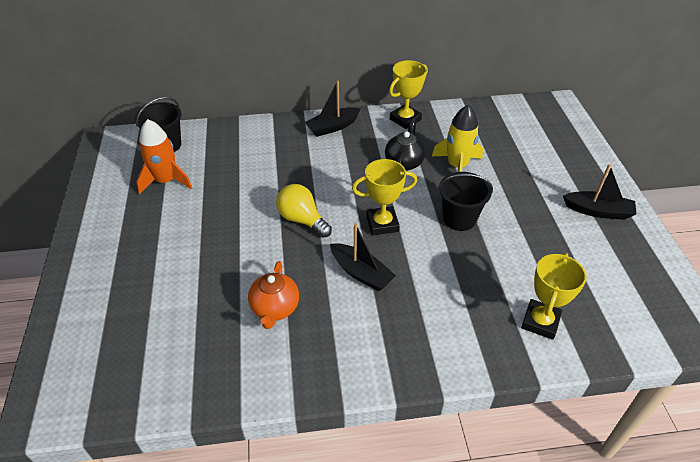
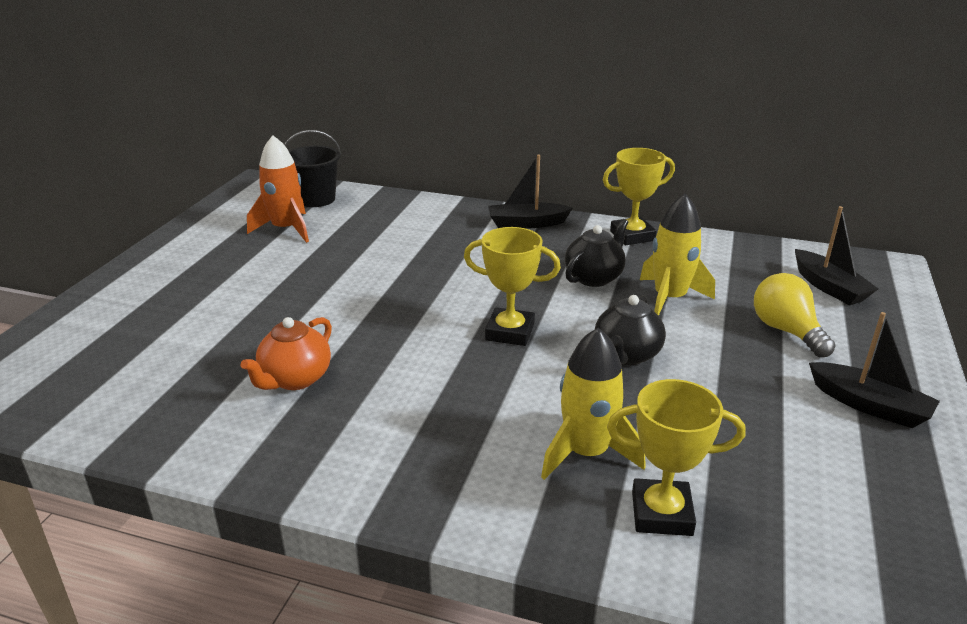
camera: 25 degrees right, 15 degrees down
(302, 220) = (408, 301): yellow light bulb -> yellow light bulb (786, 331)
(361, 273) = (436, 375): black boat -> black boat (829, 287)
(459, 218) = (626, 355): black bucket -> black teapot
(480, 297) = (586, 453): none -> yellow rocket
(540, 322) = (661, 513): yellow trophy -> yellow trophy turned 45 degrees clockwise

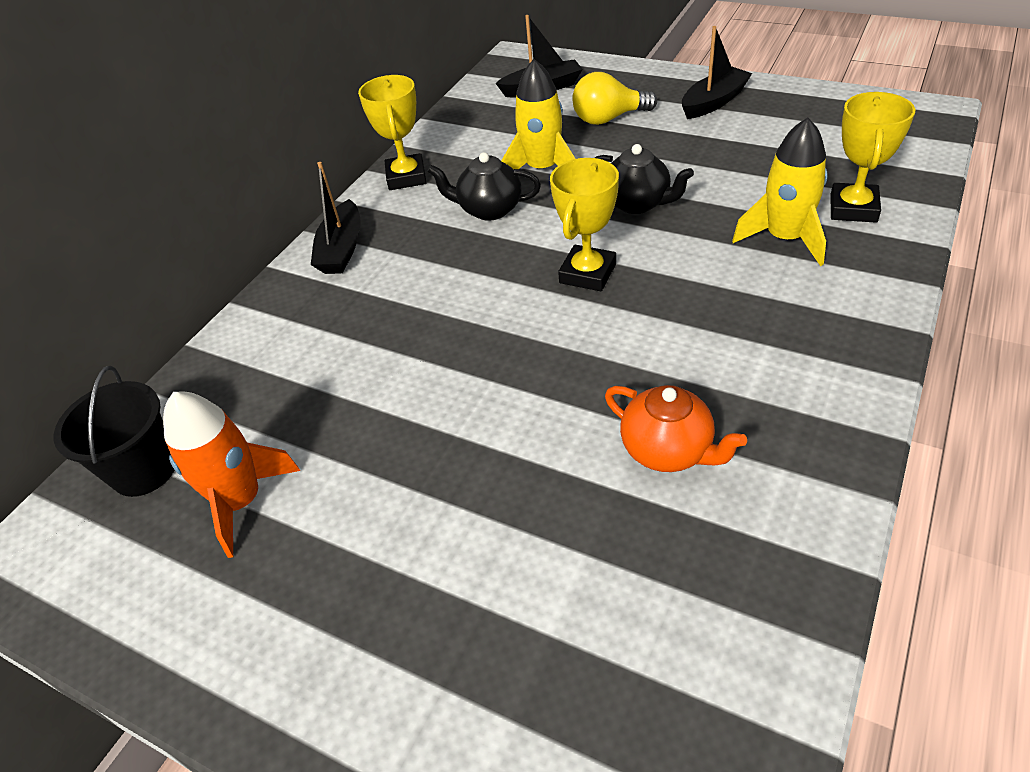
camera: 75 degrees left, 15 degrees up
(594, 277) = (489, 210): black teapot -> black teapot turned 45 degrees counterclockwise

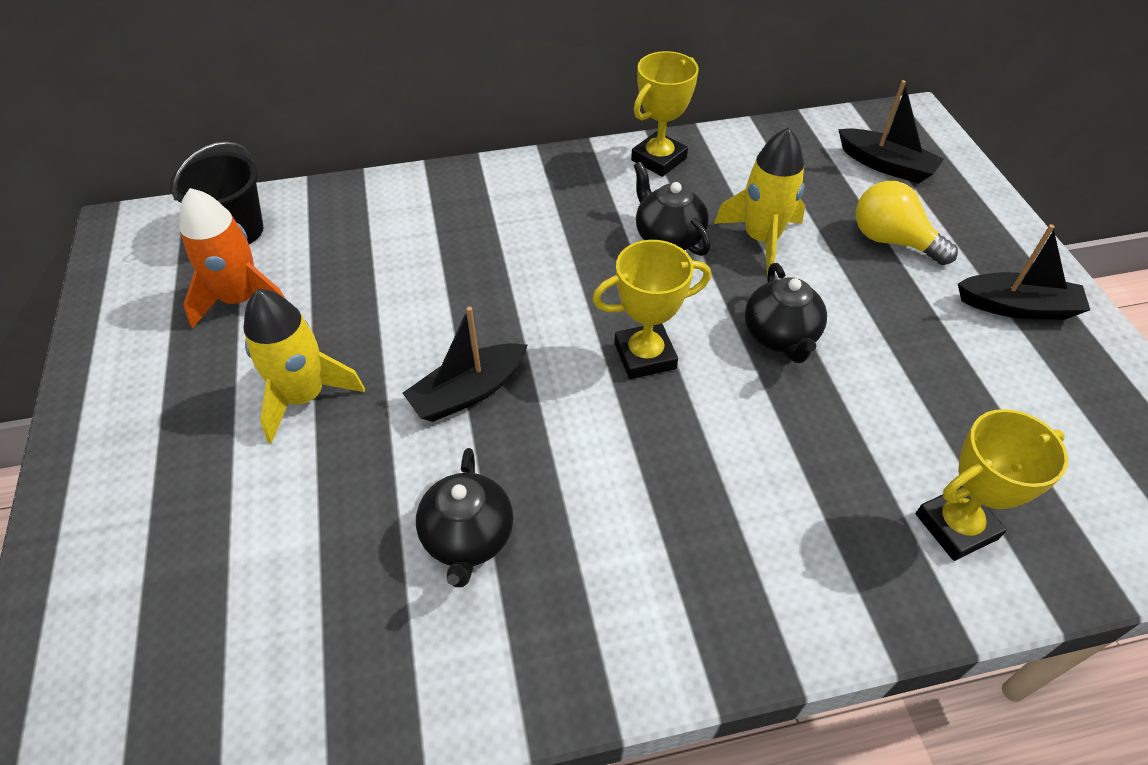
camera: 45 degrees right, 5 degrees up
(342, 249) = (533, 180): black boat -> black boat (468, 392)
(668, 450) = (468, 538): orange teapot -> black teapot
(785, 238) = (841, 486): yellow rocket -> yellow rocket (304, 396)

